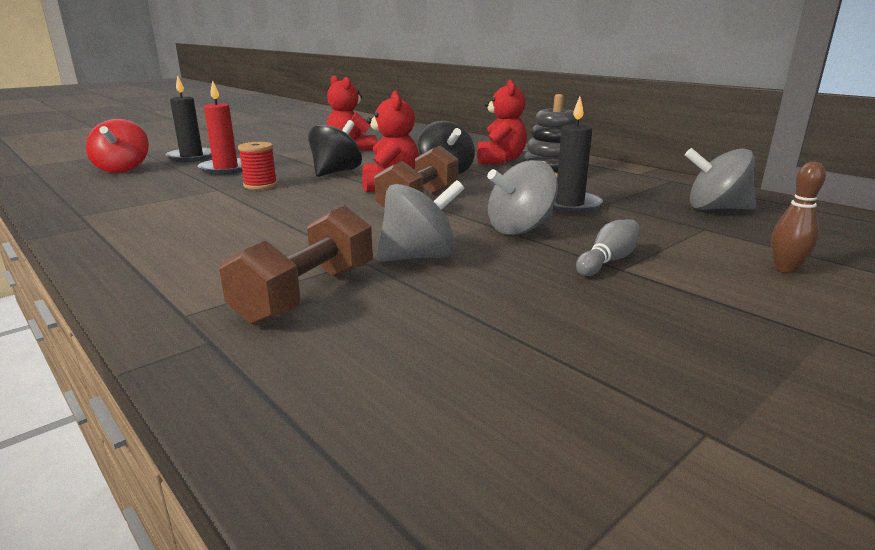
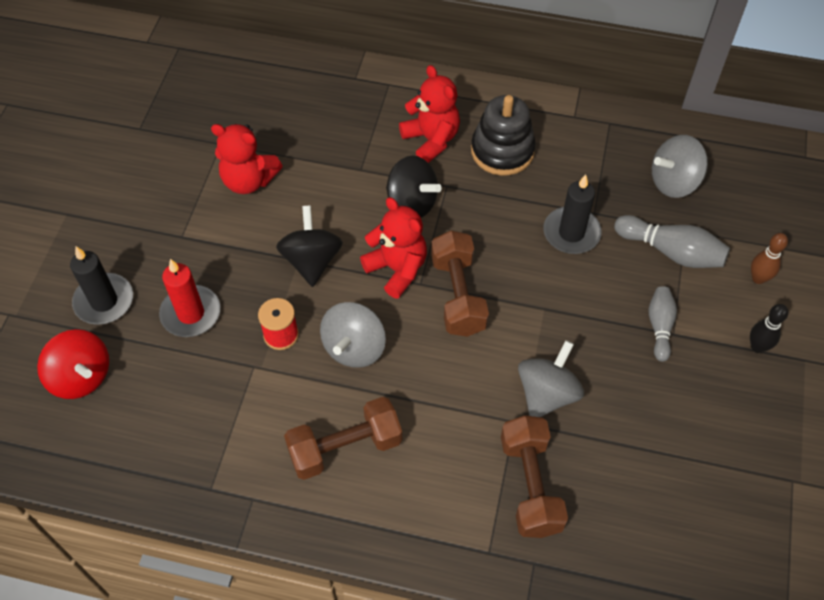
camera: 35 degrees left, 35 degrees up
(199, 228) = (345, 447): none -> brown dumbbell
(520, 229) = (572, 305): grey spinning top -> grey spinning top (354, 348)
(673, 233) = (671, 252): none -> grey bowling pin
(743, 306) = (757, 347): none -> black bowling pin

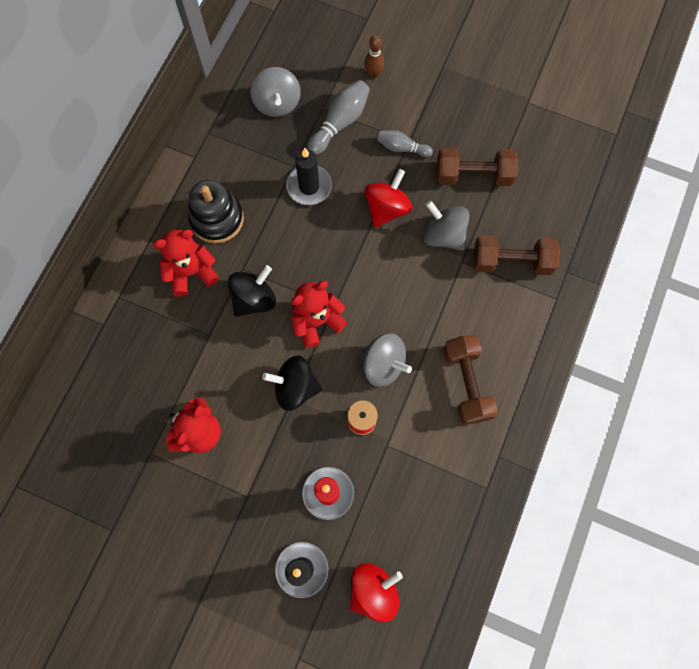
camera: 80 degrees left, 15 degrees up
(458, 295) = (349, 280): brown dumbbell -> brown dumbbell (473, 175)
(566, 322) = (387, 209): none -> red spinning top
(757, 347) = (428, 92): black bowling pin -> none

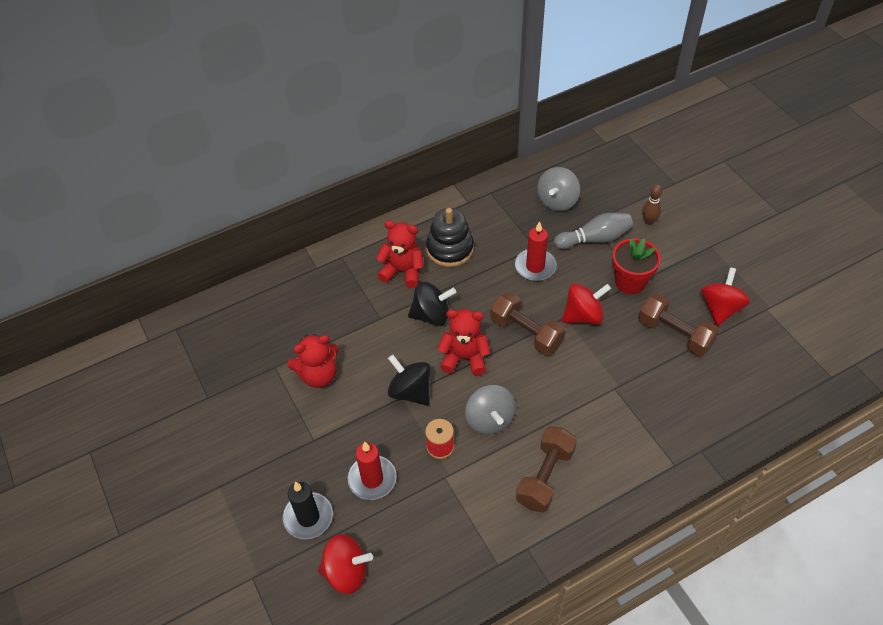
camera: 40 degrees right, 20 degrees down
(309, 186) = (535, 266): black candle -> red candle
(402, 148) = (630, 282): grey bowling pin -> red flower pot
(443, 235) = (614, 360): grey spinning top -> none
(492, 125) = (720, 308): none -> red spinning top
(511, 262) = (657, 414): brown dumbbell -> brown dumbbell (526, 333)

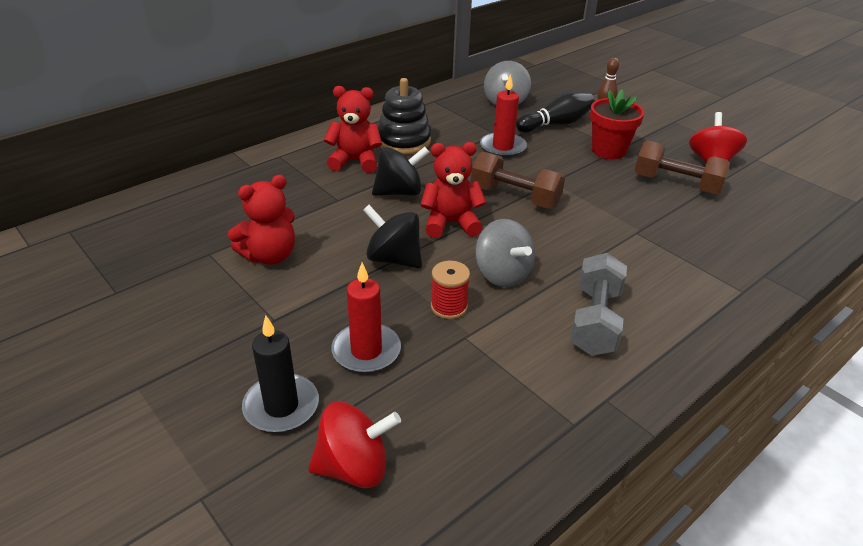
camera: 15 degrees left, 15 degrees down
(545, 476) = (594, 321): brown dumbbell -> grey dumbbell
(583, 315) = (572, 178): red spinning top -> none
(594, 239) = (556, 124): grey bowling pin -> black bowling pin

